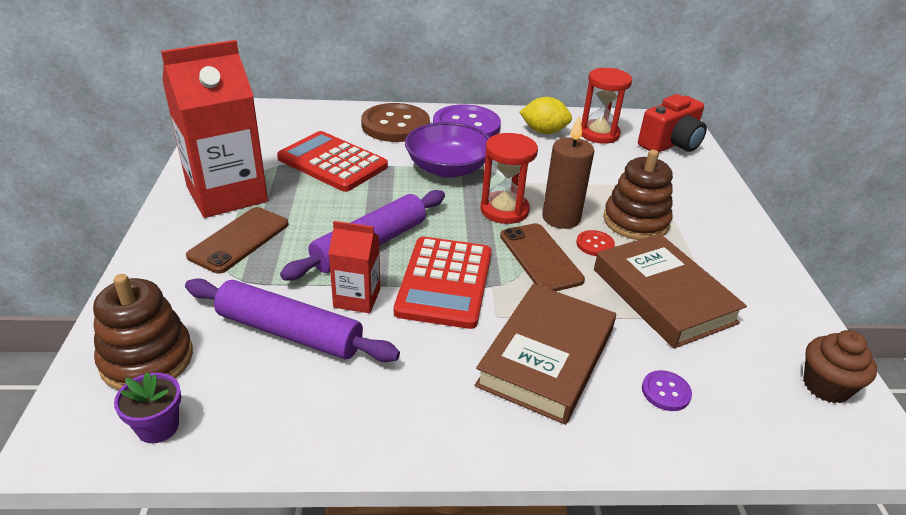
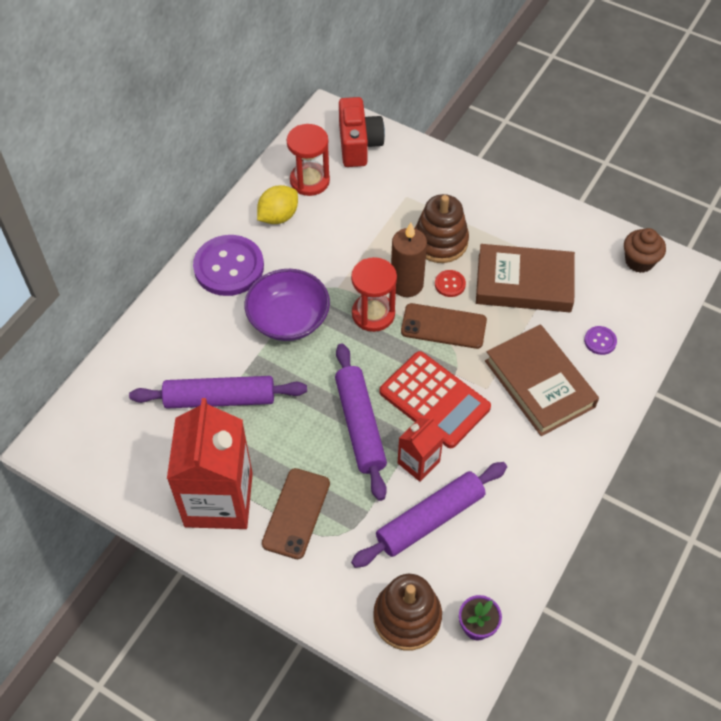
camera: 55 degrees left, 20 degrees up
(239, 240) = (296, 513): brown phone -> brown phone turned 45 degrees clockwise
(332, 162) = (220, 398): red calculator -> purple rolling pin
(395, 125) = (187, 319): brown button -> none

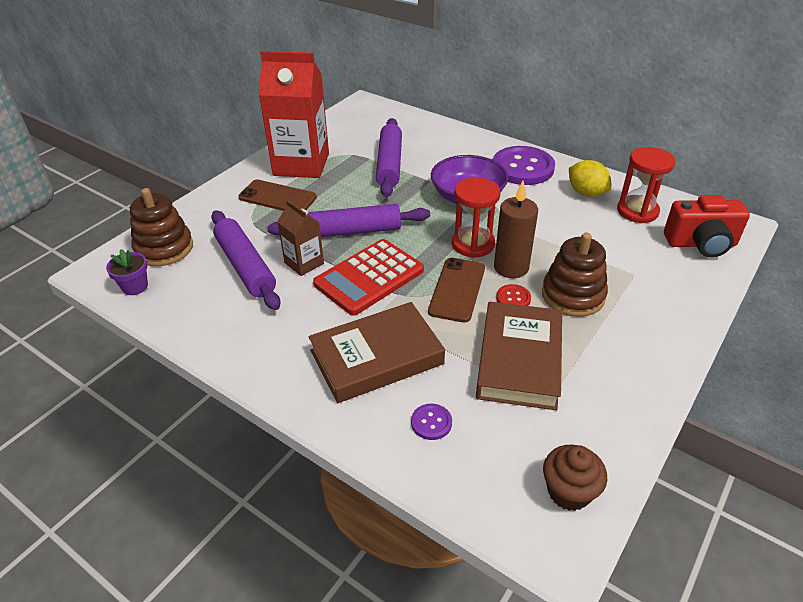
camera: 95 degrees right, 15 degrees down
(418, 462) = (304, 263): red carton -> brown carton

